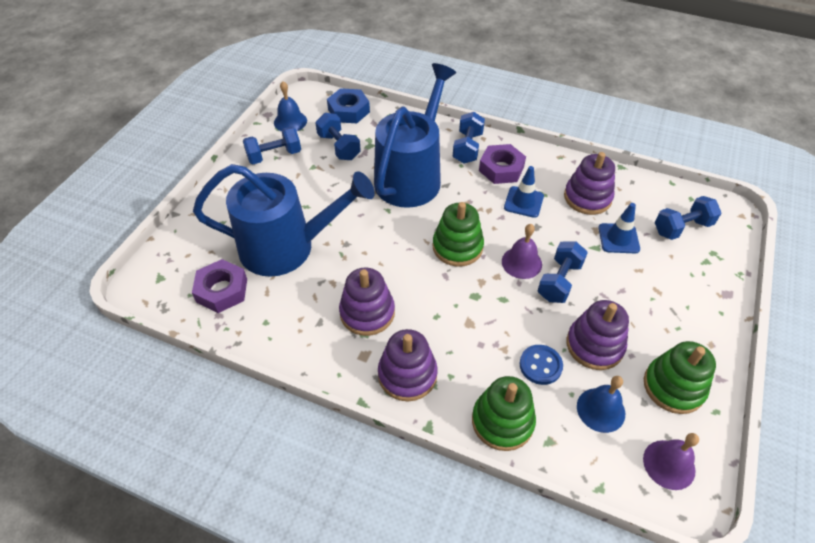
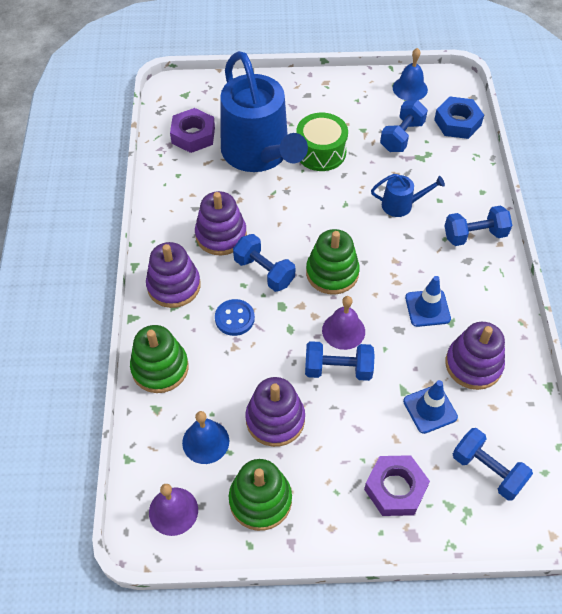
camera: 65 degrees right, 5 degrees up
(274, 155) = (358, 98): blue dumbbell -> blue dumbbell (264, 272)
(317, 203) = (321, 152): none -> green drum
(411, 176) = (401, 205): blue watering can -> blue watering can, size x0.42
(501, 169) = (463, 274): purple nut -> purple nut (395, 488)
(540, 365) = (230, 380): blue button -> blue button (234, 318)

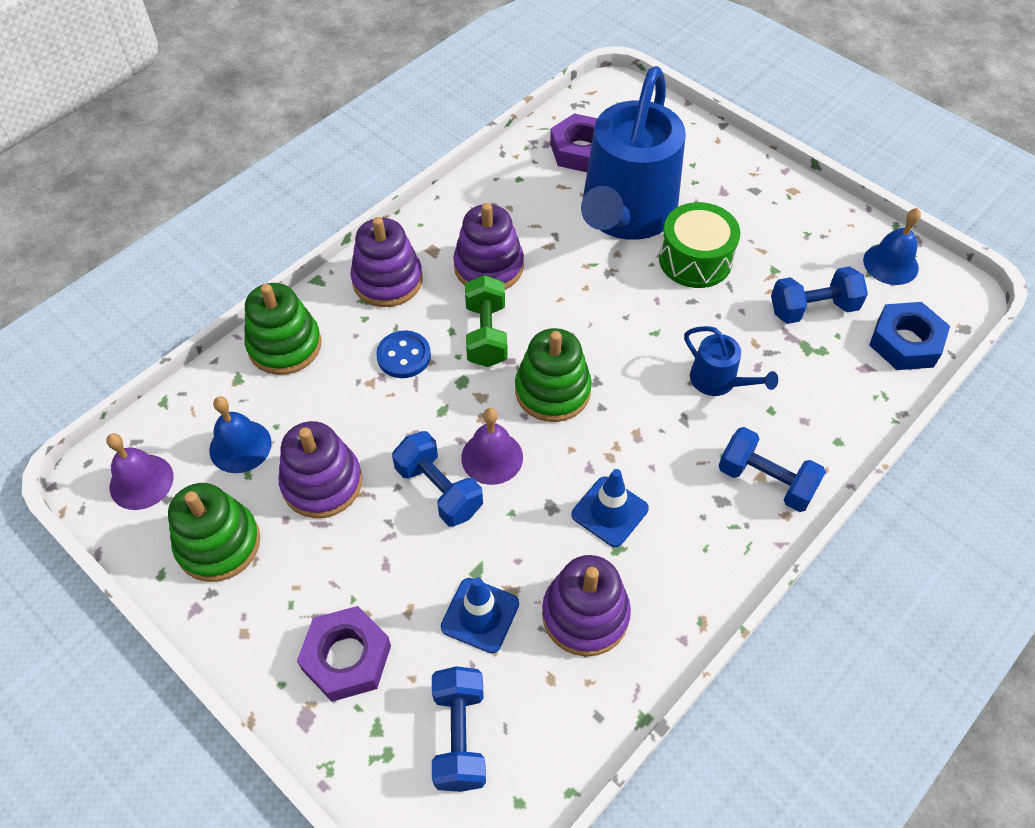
camera: 45 degrees right, 0 degrees up
(264, 272) = (486, 334): blue dumbbell -> green dumbbell

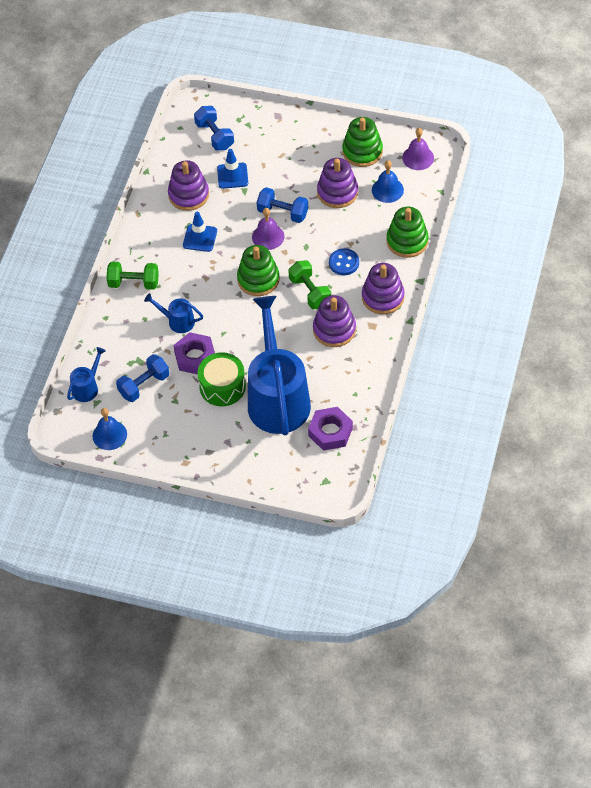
camera: 155 degrees right, 0 degrees up
(347, 657) = (276, 139): purple nut -> purple nut (195, 357)
(766, 481) = (134, 283): blue dumbbell -> green dumbbell
(905, 342) = (87, 387): blue nut -> blue watering can

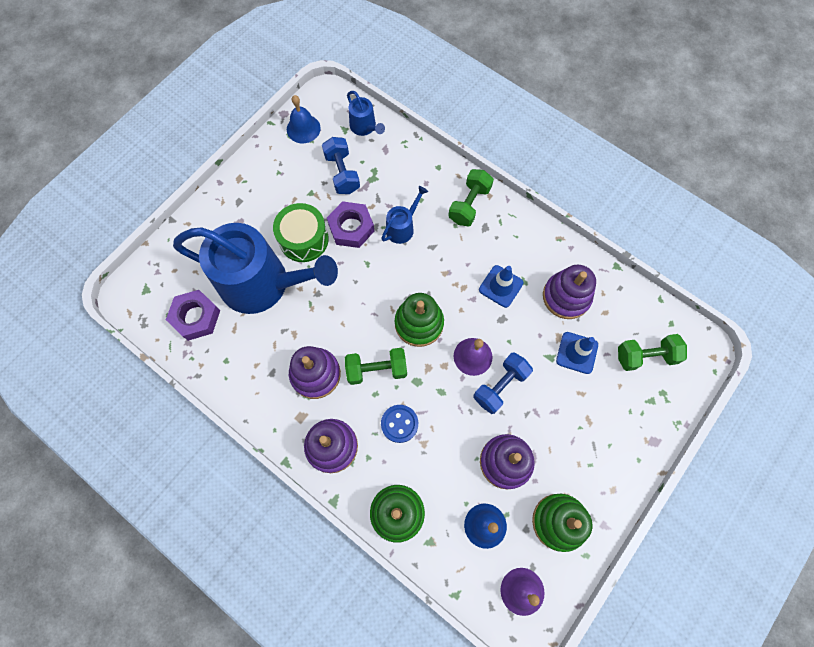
camera: 110 degrees right, 15 degrees up
(214, 136) = (645, 356): blue dumbbell -> green dumbbell

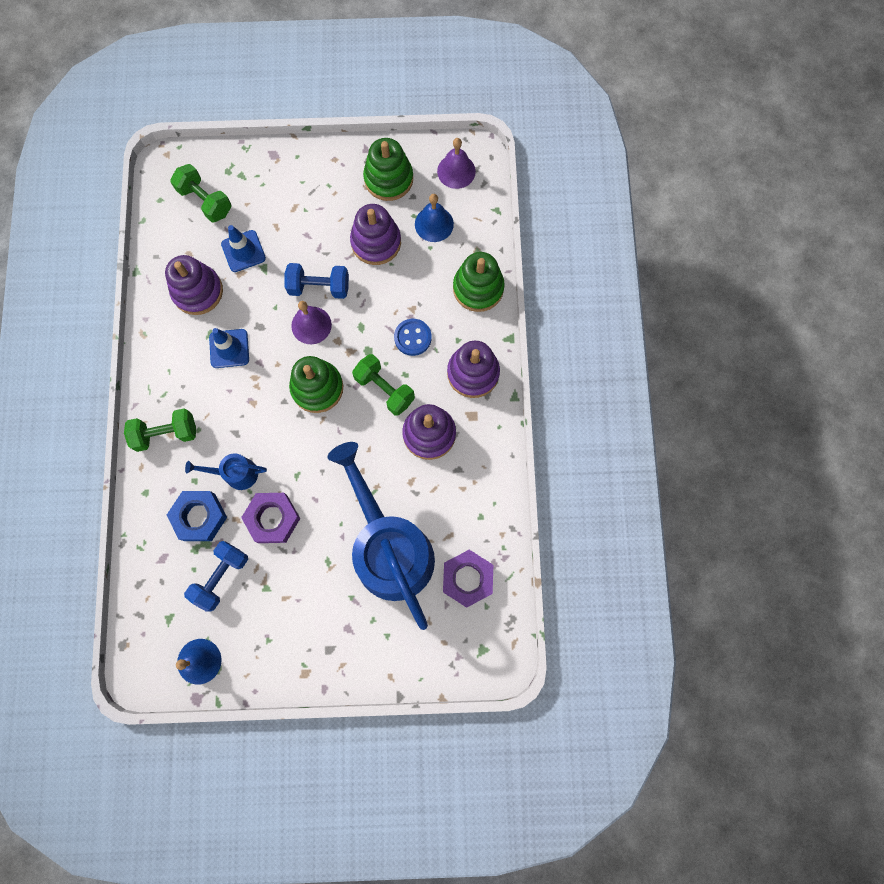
camera: 130 degrees left, 5 degrees up
(304, 239) = (318, 551): green drum -> none
(365, 127) = (151, 600): blue watering can -> none
(393, 186) = (199, 517): none -> blue nut

